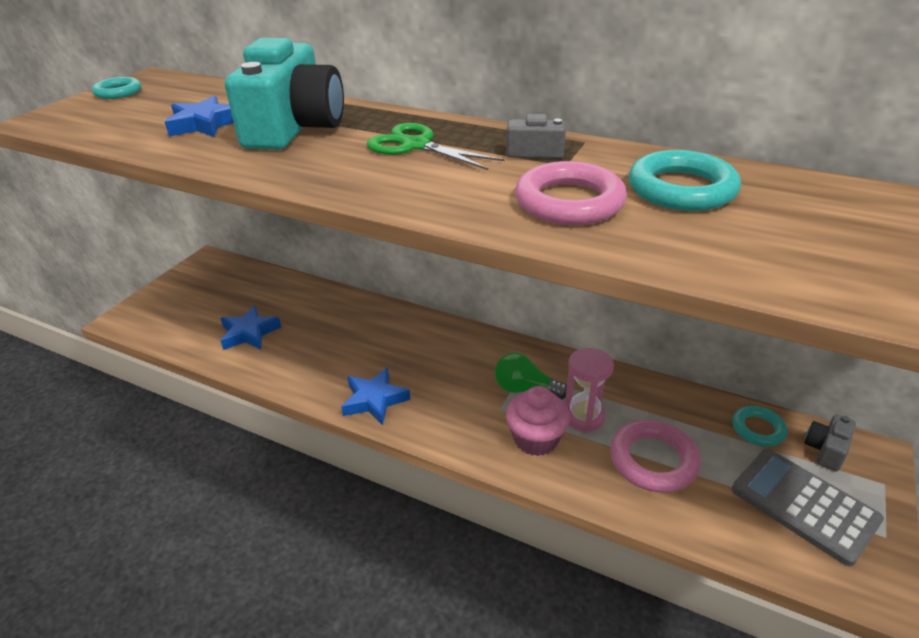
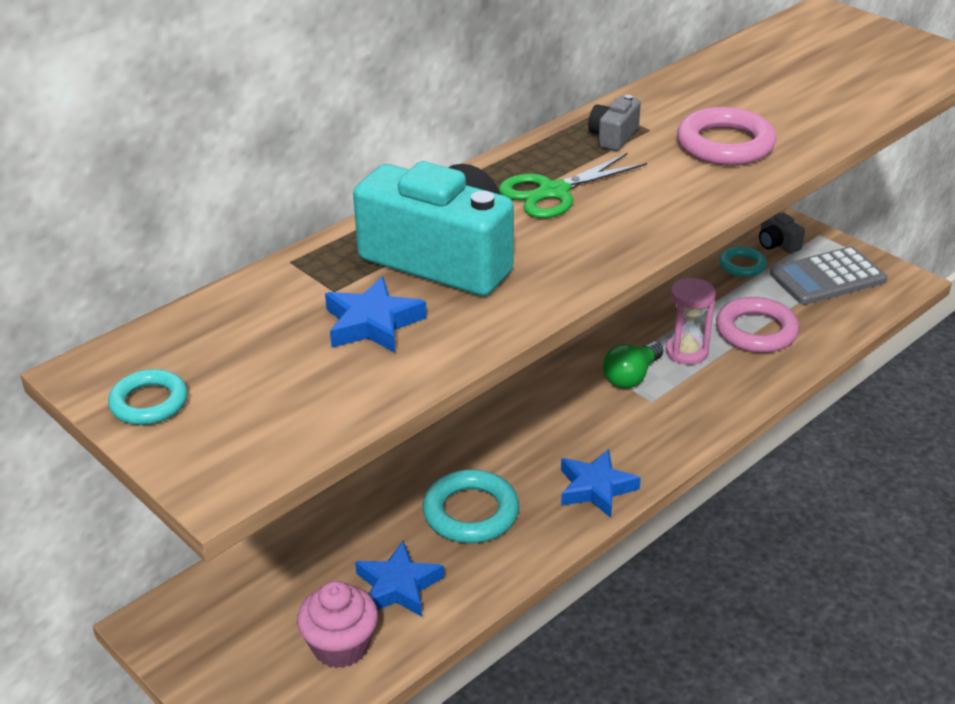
camera: 70 degrees left, 0 degrees up
(536, 439) = (703, 389): pink cupcake -> pink cupcake (340, 646)
(681, 189) = (727, 96): turquoise ring -> turquoise ring (471, 513)

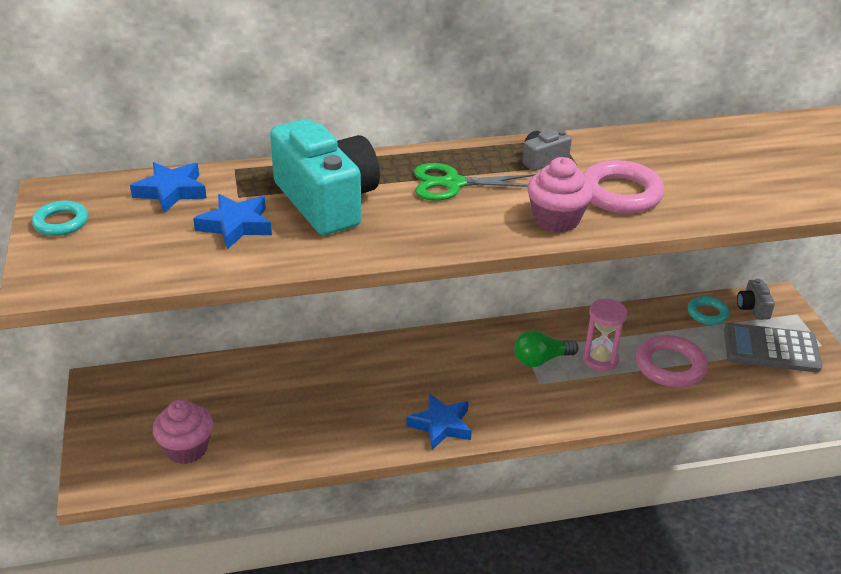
camera: 30 degrees right, 0 degrees up
(398, 586) = (254, 429): blue star -> blue star (171, 191)
(471, 513) = (343, 403): turquoise ring -> none
(697, 192) = (556, 219): none -> pink cupcake

